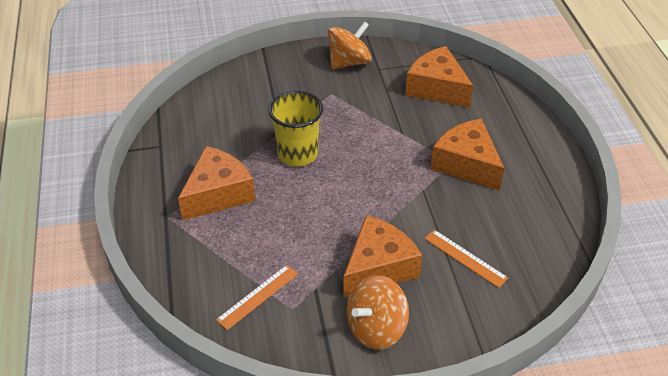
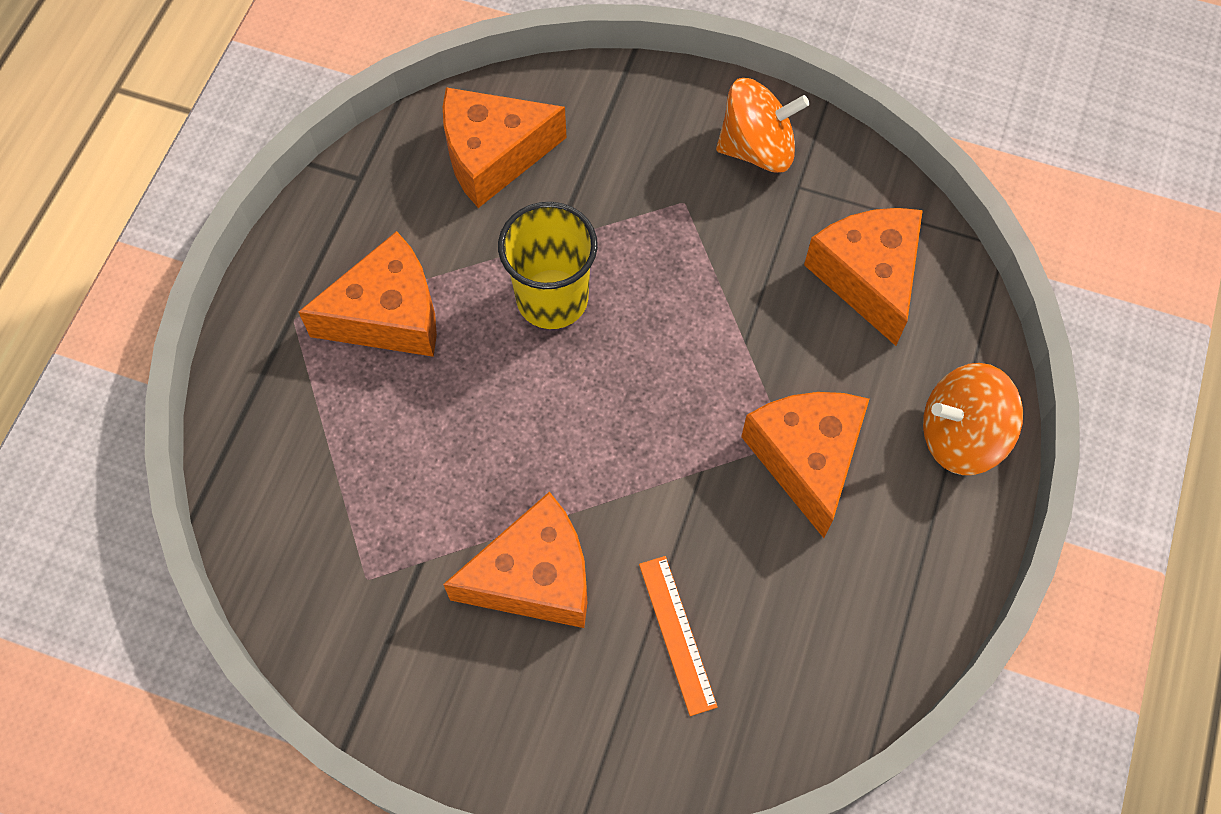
camera: 30 degrees right, 20 degrees up
(224, 111) = (493, 155): none -> orange cheese
(258, 296) = (333, 530): orange ruler -> none
(376, 328) = (461, 679): orange spinning top -> orange spinning top (960, 435)

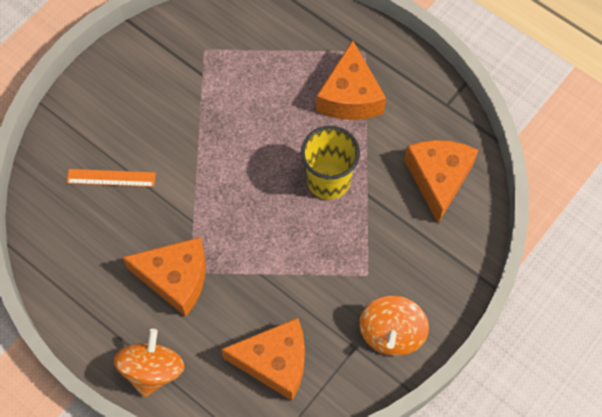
camera: 110 degrees right, 0 degrees up
(535, 577) = (171, 122): orange cheese -> none

